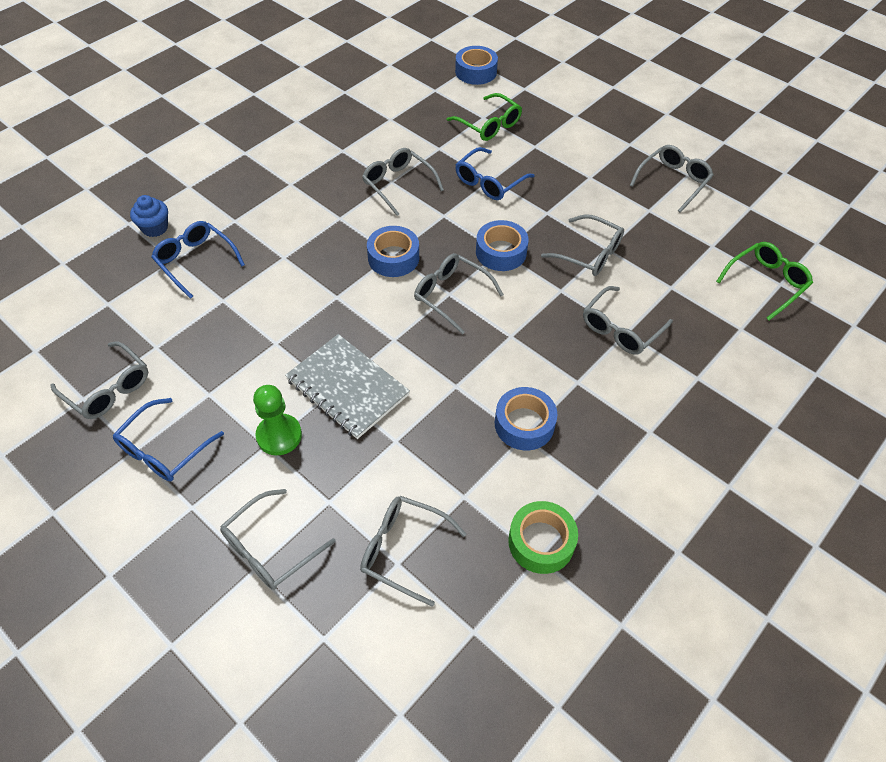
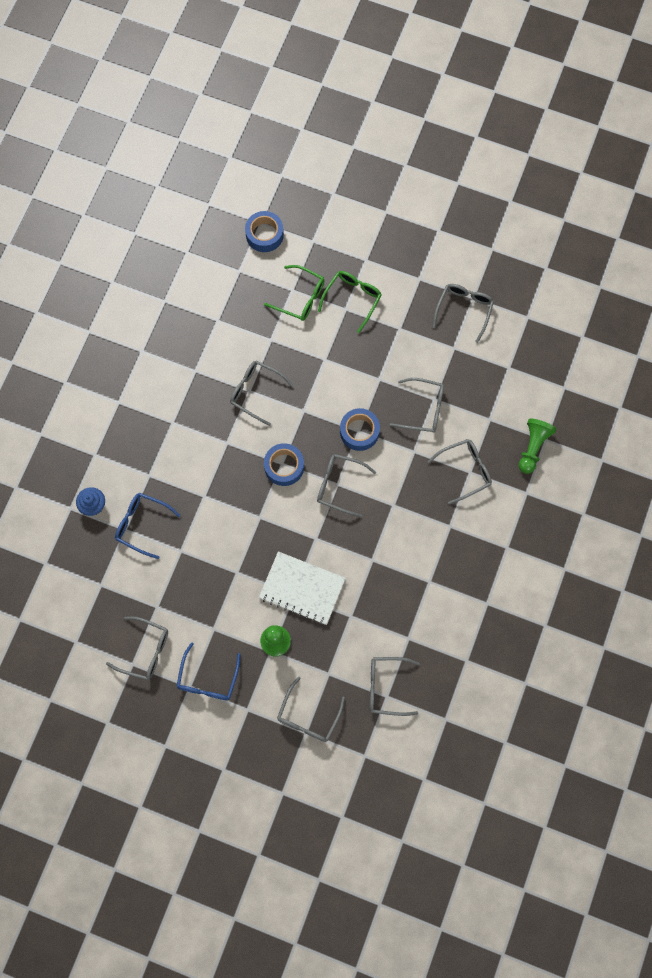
camera: 20 degrees left, 20 degrees up
(347, 387) = (302, 588): grey notebook -> white notebook
(489, 182) = (324, 363): blue glasses -> none
(524, 424) = (426, 572): blue tape -> none
(541, 542) = (464, 650): green tape -> none
(620, 329) = (465, 471): grey glasses -> grey glasses turned 135 degrees counterclockwise
(721, 332) = (533, 447): none -> green pawn
(766, 283) = (554, 390): green glasses -> green glasses (352, 299)

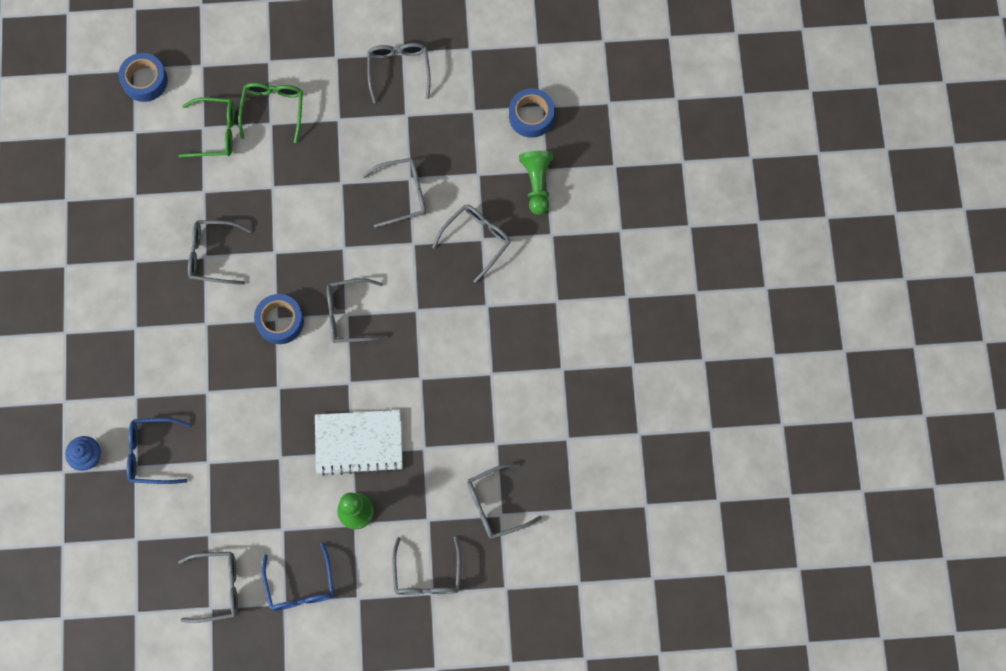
camera: 25 degrees left, 0 degrees up
(359, 431) = (345, 248): blue tape -> blue tape (531, 116)

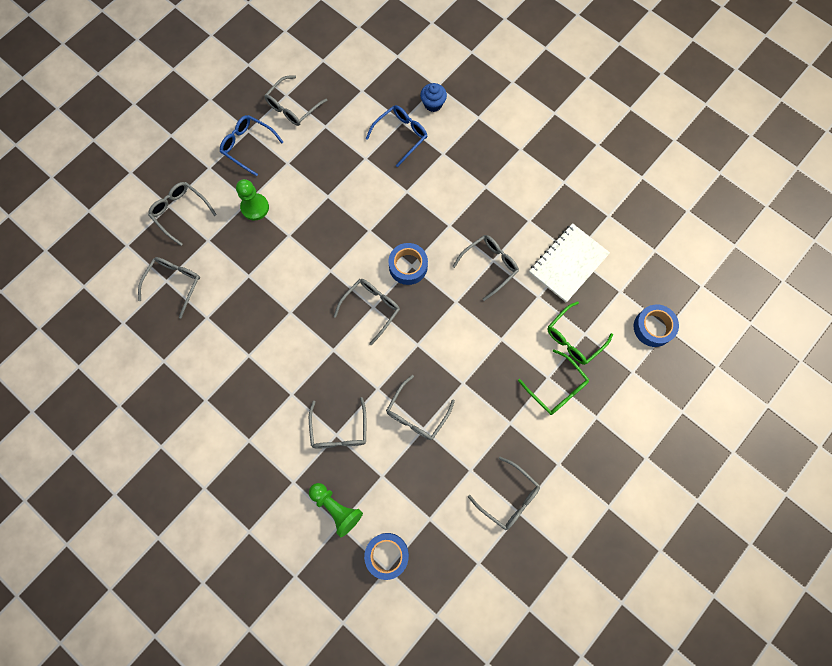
camera: 135 degrees right, 0 degrees up
(359, 442) = (290, 244): white notebook -> white notebook (568, 263)

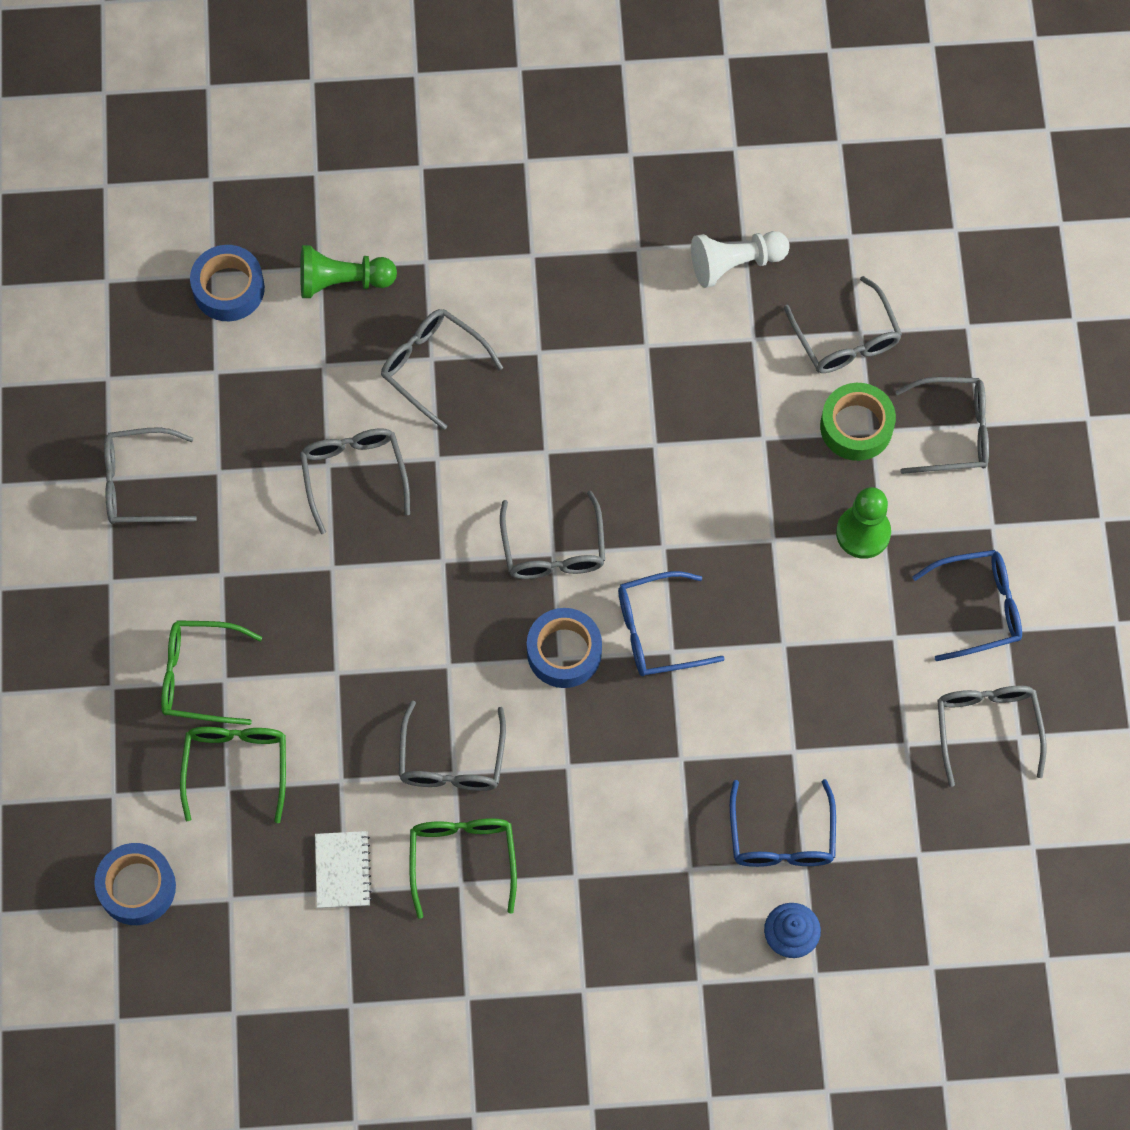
camera: 135 degrees right, 5 degrees down
(177, 355) = (735, 263): none -> white pawn
(211, 247) = (856, 427): none -> green tape
(366, 242) = (657, 631): none -> blue glasses
(520, 228) = (462, 859): none -> green glasses
(568, 263) = (342, 870): white notebook -> white notebook, size x0.55

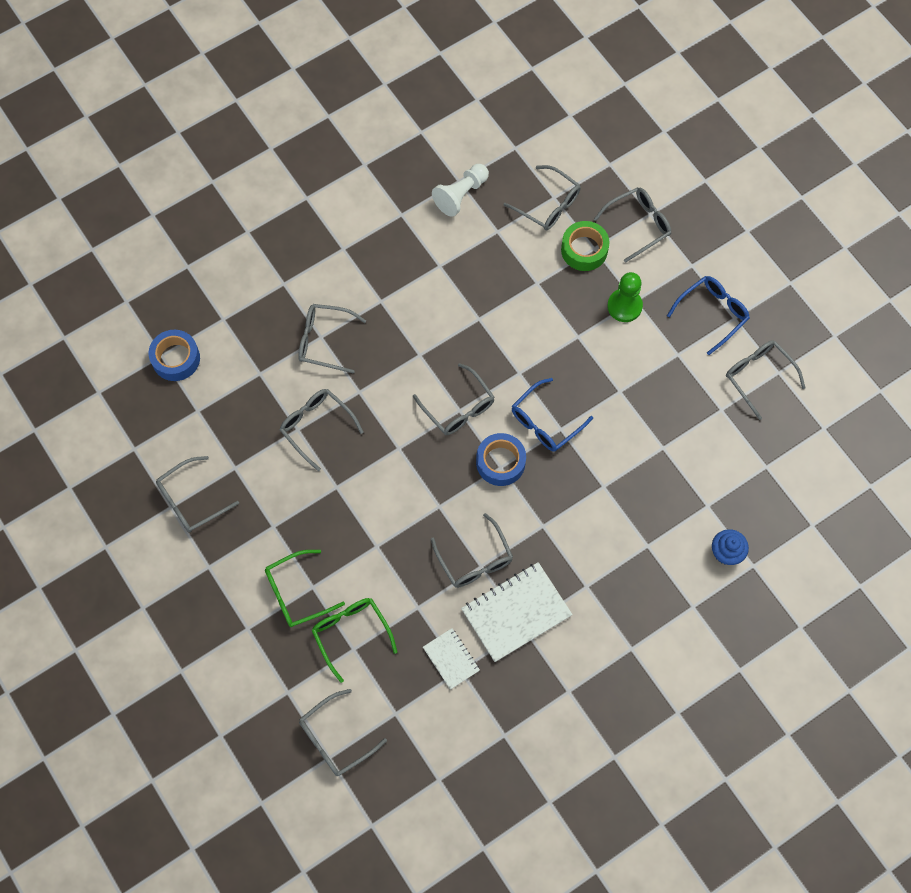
camera: 30 degrees left, 0 degrees up
(137, 887) = (335, 738): blue tape -> grey glasses
(342, 281) = (241, 320): green pawn -> none
(462, 859) = (516, 613): green glasses -> white notebook
(781, 837) = (686, 499): blue glasses -> none

